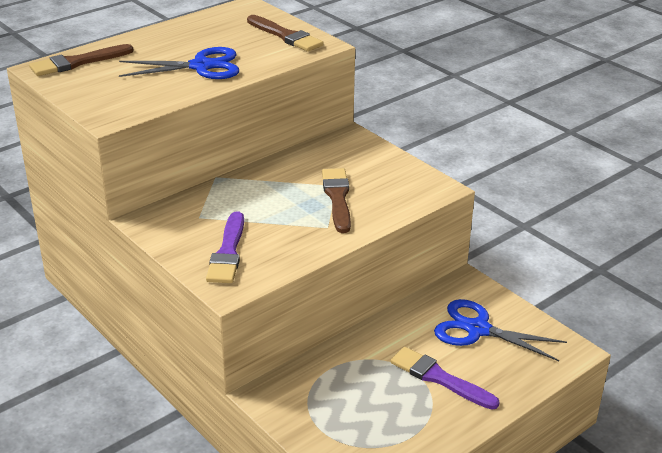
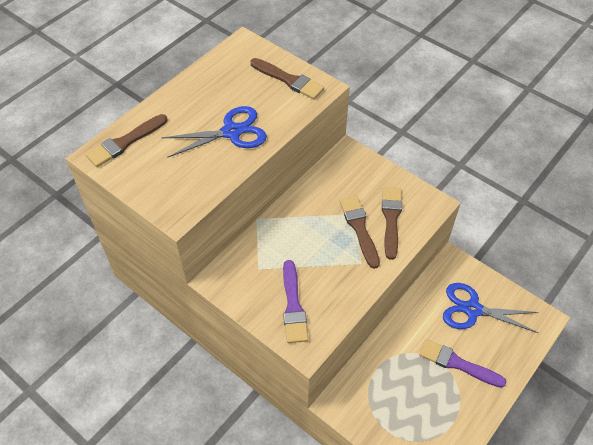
camera: 10 degrees left, 20 degrees up
(380, 194) = (391, 219): none -> brown brush

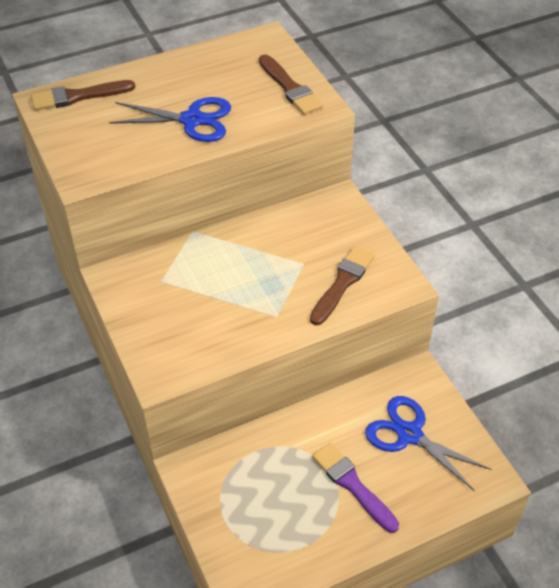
camera: 25 degrees right, 5 degrees down
(293, 306) = (173, 331): purple brush -> none
(359, 228) = (299, 280): brown brush -> none

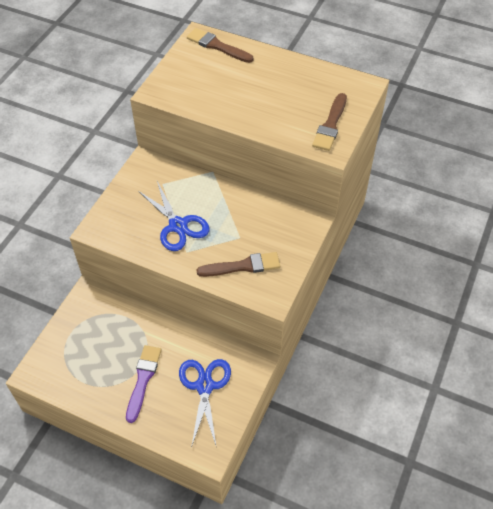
camera: 50 degrees right, 5 degrees up
(192, 120) = (251, 103): blue scissors -> blue scissors (178, 226)

